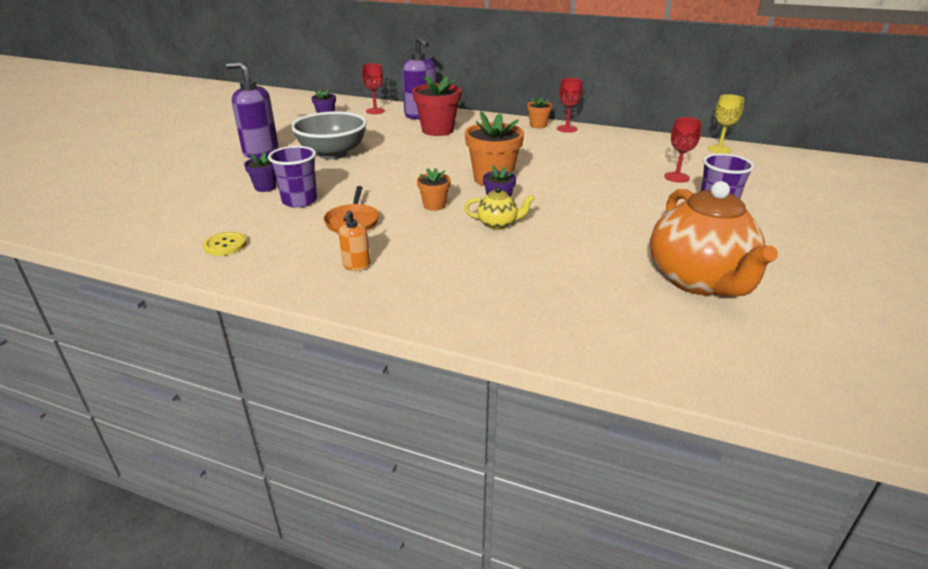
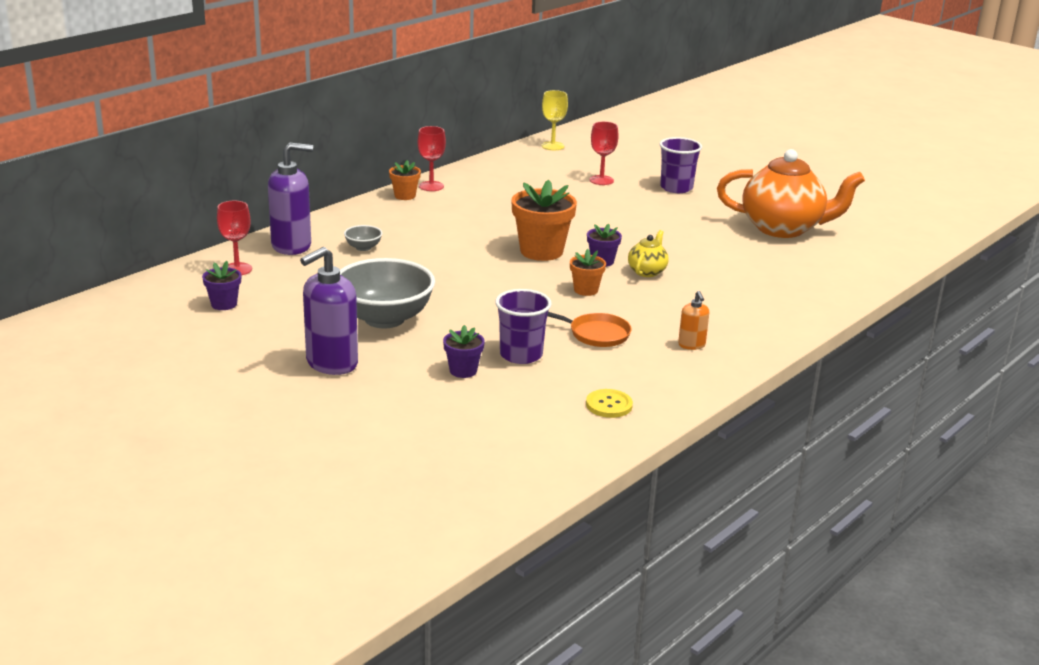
camera: 70 degrees left, 5 degrees down
(356, 265) = (691, 345): orange soap dispenser -> orange soap dispenser turned 45 degrees clockwise
(437, 130) = (363, 247): red flower pot -> grey bowl

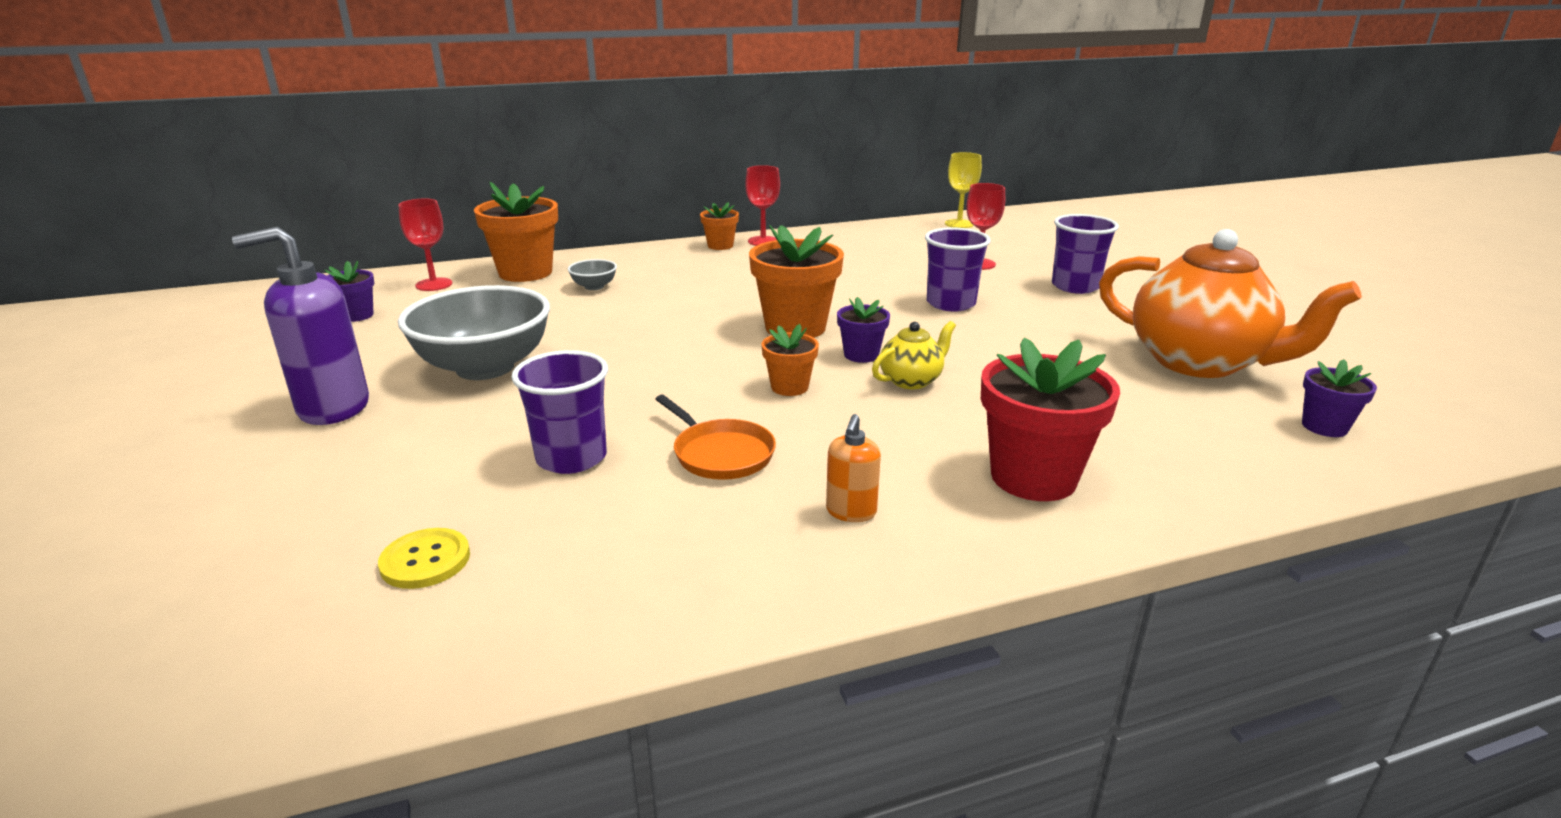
camera: 30 degrees right, 0 degrees up
(292, 246) = (525, 272): purple soap dispenser -> orange flower pot
(463, 371) = (462, 460): purple flower pot -> purple flower pot (1324, 427)
(609, 405) = (578, 584): yellow button -> yellow button (425, 560)
(615, 215) = (950, 303): none -> purple cup
(756, 309) = (1033, 477): none -> red flower pot

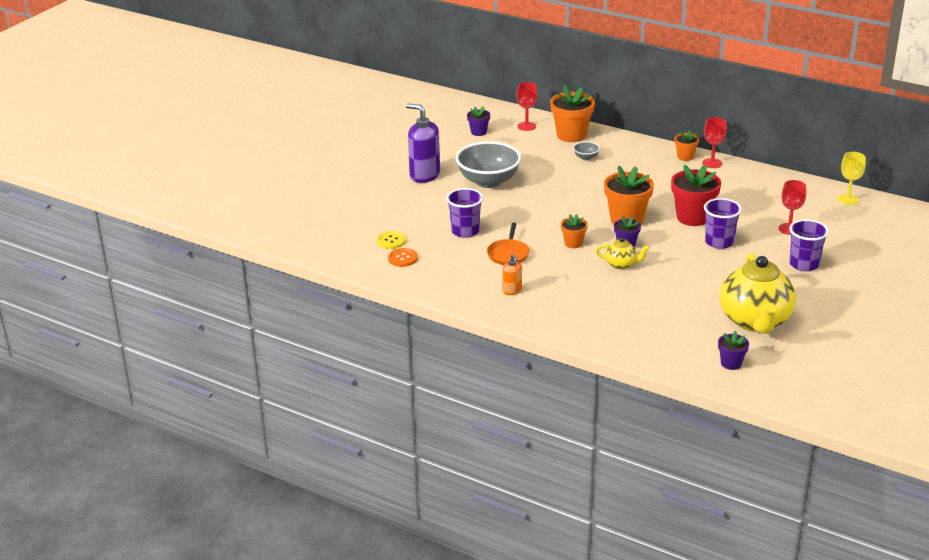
camera: 50 degrees right, 5 degrees up
(513, 583) = (403, 258): none -> orange button
(851, 512) = (512, 291): orange soap dispenser -> orange soap dispenser turned 90 degrees counterclockwise
(1033, 477) = (585, 314): red flower pot -> red flower pot (693, 217)
(1199, 362) = (755, 321): orange teapot -> yellow teapot

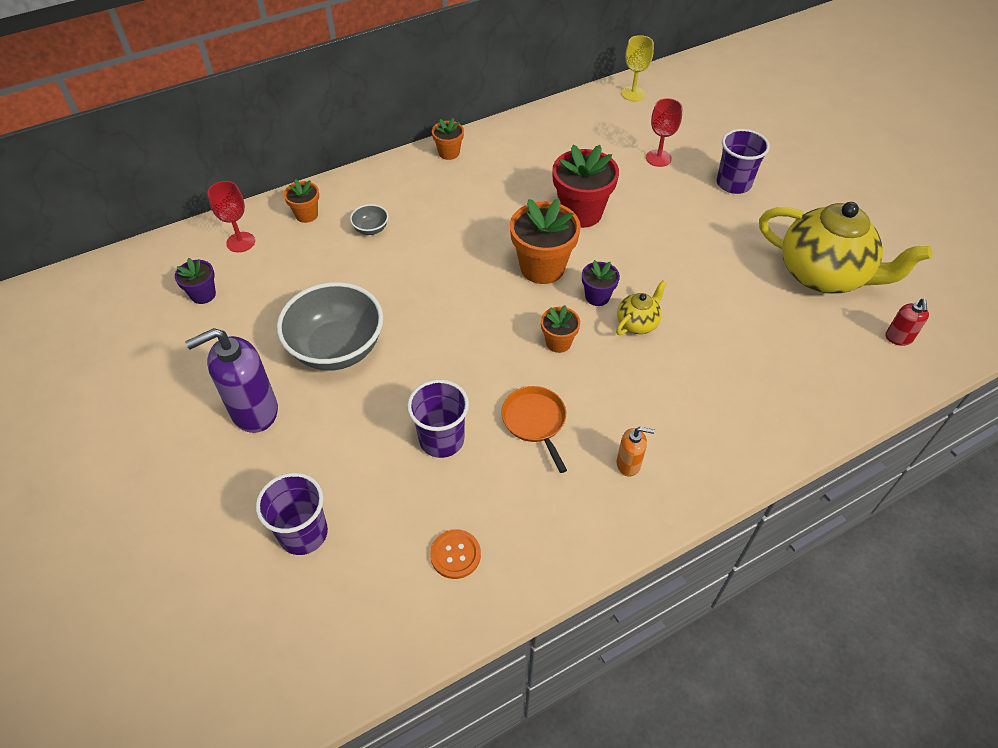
camera: 60 degrees left, 20 degrees up
(391, 241) = (396, 545): yellow button -> none
(508, 254) = (535, 421): orange pan -> orange pan turned 150 degrees counterclockwise
(571, 135) = (306, 215): orange flower pot -> orange flower pot, size x0.53
(712, 163) = (481, 141): red goblet -> none
(719, 242) = (647, 220): purple cup -> purple cup (303, 533)
(731, 363) = (898, 338): purple flower pot -> red soap dispenser

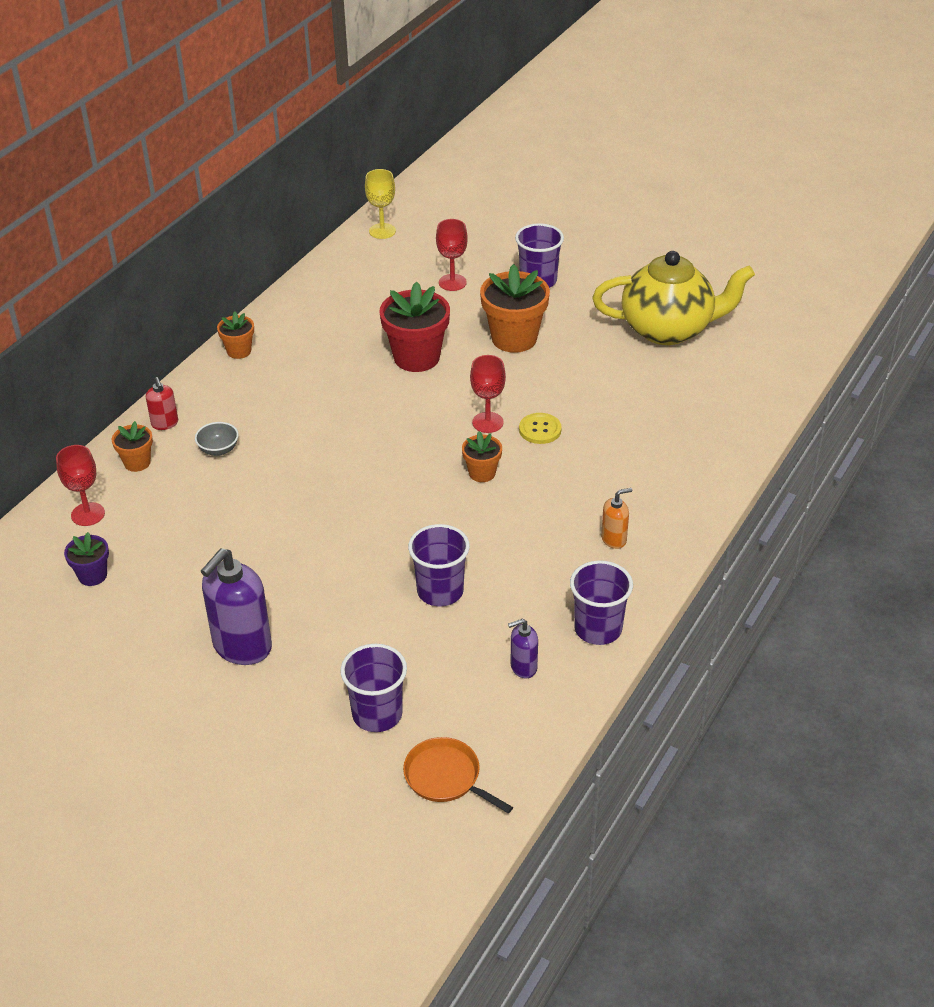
camera: 30 degrees left, 10 degrees down
(337, 349) = (277, 563): grey bowl -> none
(455, 555) = (523, 667): orange button -> purple soap dispenser
(535, 421) = (511, 542): orange pan -> orange pan (445, 777)
(542, 267) = (417, 418): orange flower pot -> orange flower pot (514, 338)
(549, 551) = (598, 629): none -> purple cup
(597, 297) = (487, 422): purple flower pot -> red goblet
(637, 323) = (540, 430): yellow teapot -> yellow button
(898, 338) = (760, 355): red soap dispenser -> red soap dispenser (165, 423)

